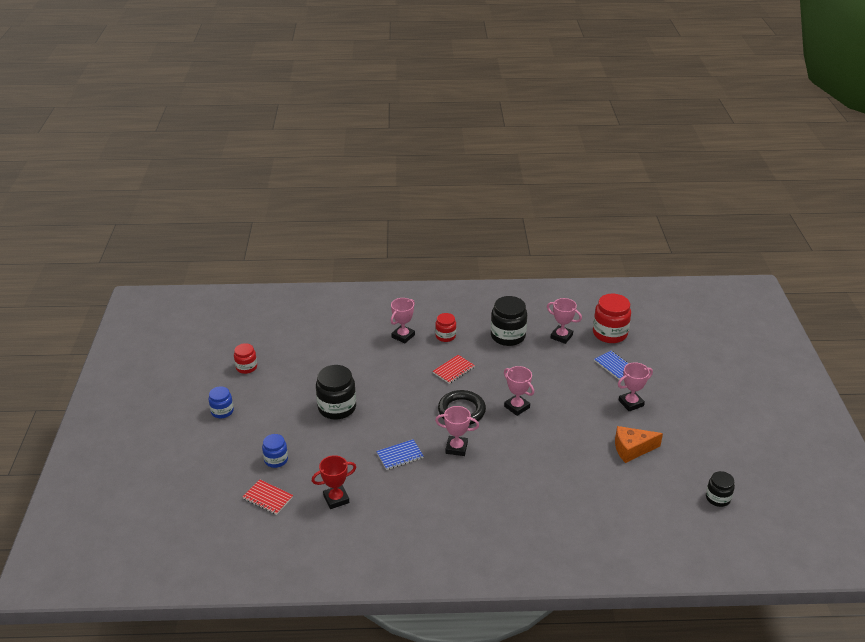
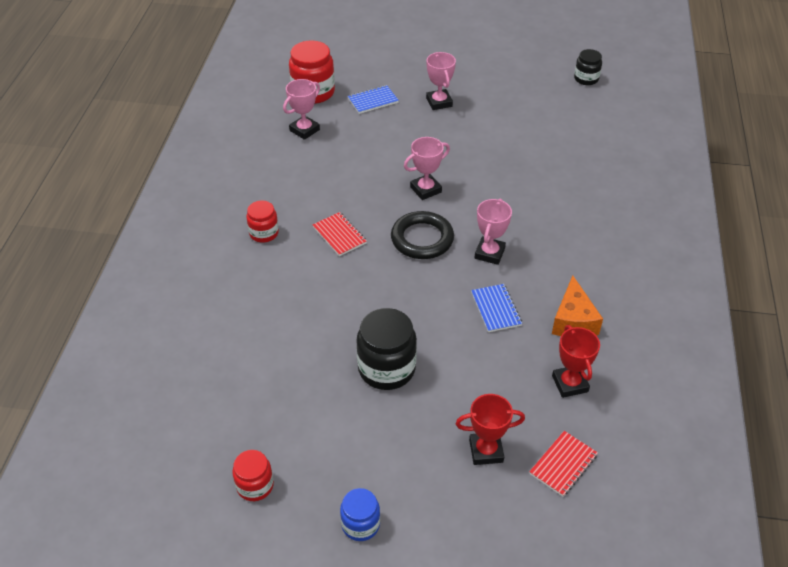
camera: 80 degrees left, 10 degrees up
(276, 460) = (486, 451): blue jar -> red trophy
(403, 336) = (246, 277): pink trophy -> none
(508, 336) = (286, 175): black jar -> none
(632, 449) = (511, 117): orange cheese -> orange cheese (573, 321)

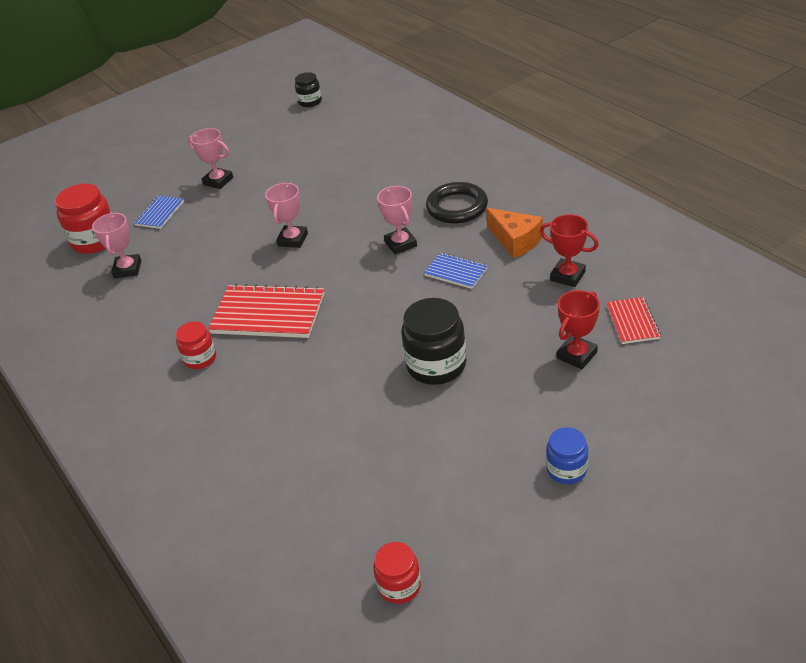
camera: 40 degrees left, 5 degrees down
(255, 486) = (456, 518): red jar -> red jar (399, 585)
(339, 235) = (268, 314): red notebook -> red notebook, size x1.86
(422, 239) = (338, 270): black ring -> black ring (457, 207)

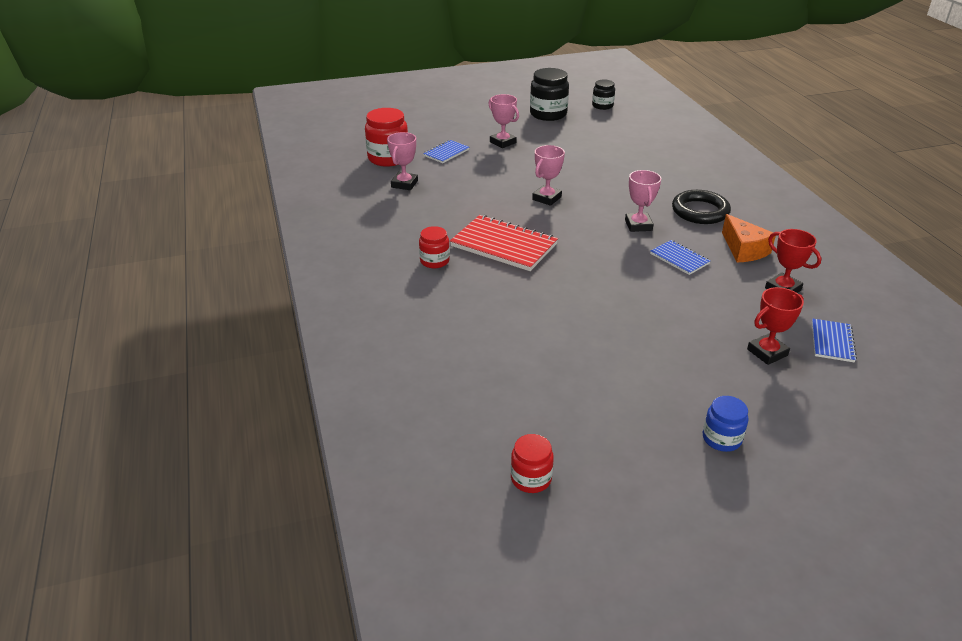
camera: 15 degrees right, 5 degrees down
(436, 365) = (633, 323): black jar -> black jar (548, 114)
(632, 322) = (832, 342): red notebook -> blue notebook

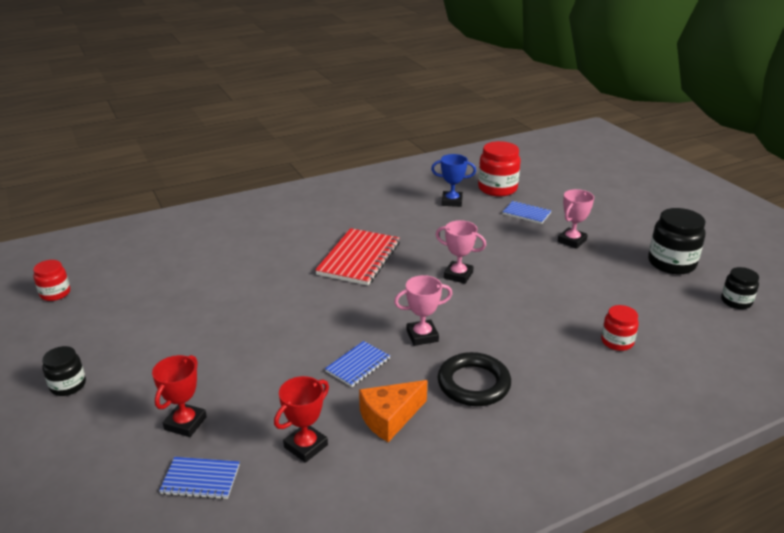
camera: 80 degrees right, 5 degrees down
(404, 184) = (452, 201): pink trophy -> blue trophy
(434, 261) = (326, 229): red jar -> red jar (617, 342)
(721, 439) = (68, 385): blue jar -> black jar
(767, 352) = (185, 423): red trophy -> red trophy turned 60 degrees clockwise

